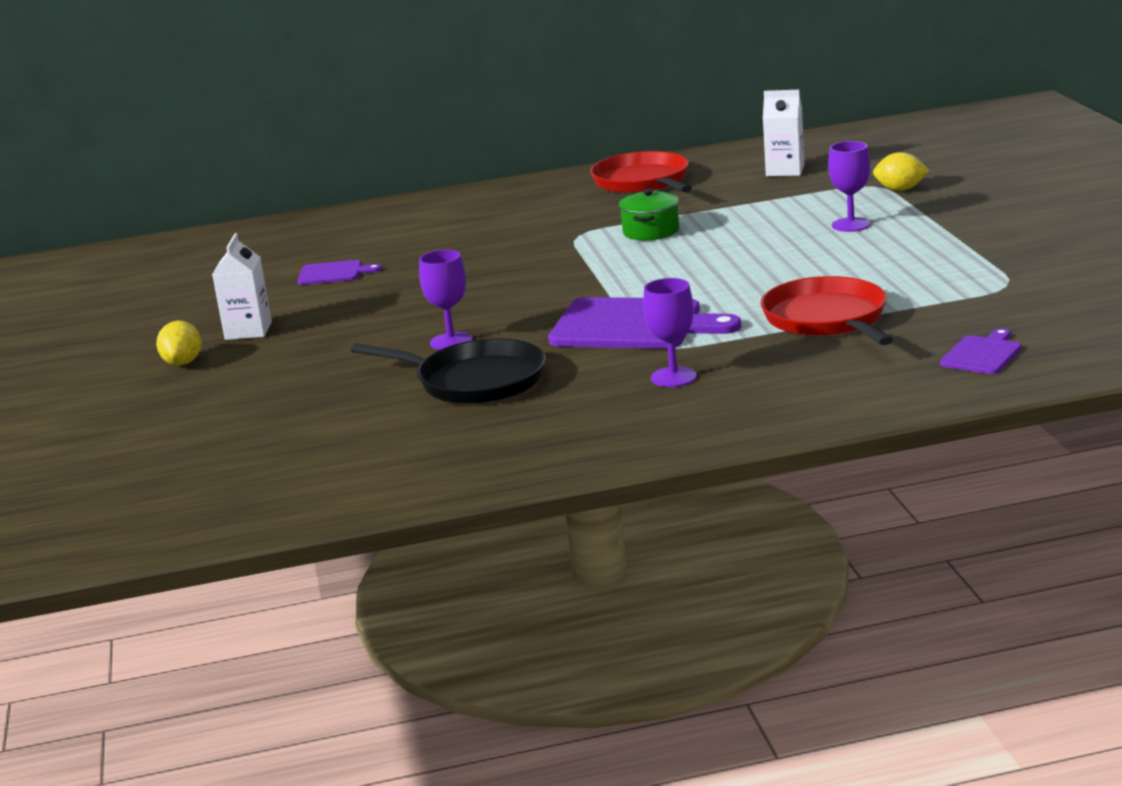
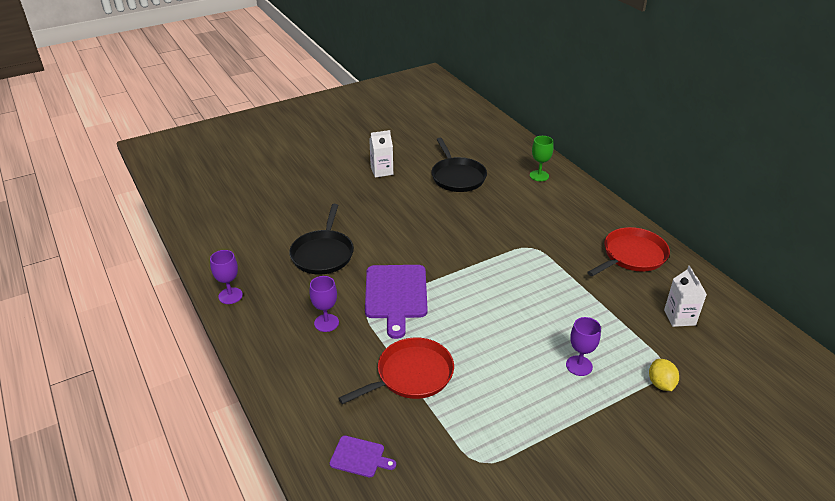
camera: 70 degrees right, 15 degrees up
(183, 363) = (344, 163): yellow lemon -> none
(333, 273) = (457, 177): purple cutting board -> black pan
(392, 219) = (539, 176): none -> green goblet
(451, 341) = (371, 235): purple goblet -> purple goblet (230, 296)
(651, 231) = (543, 275): green pot -> none

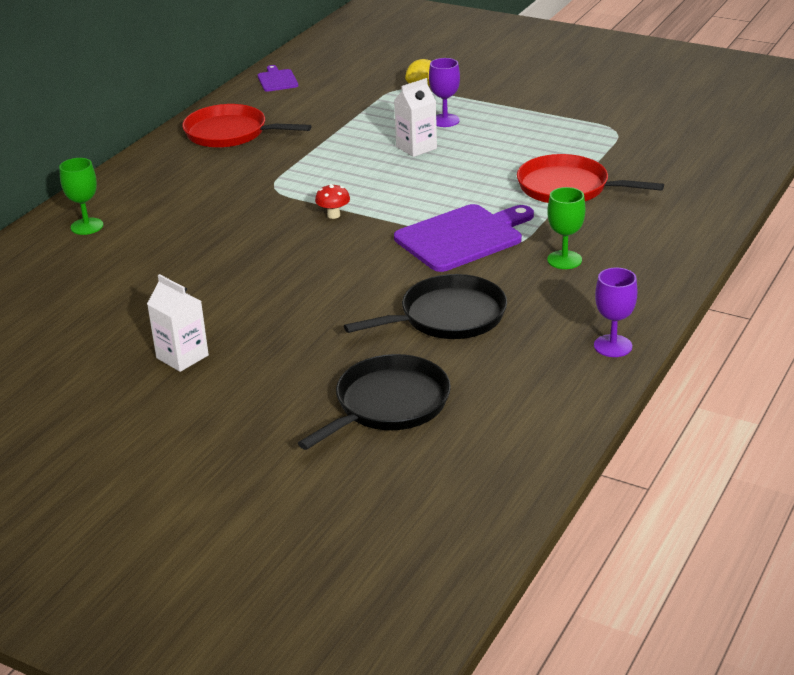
camera: 120 degrees left, 5 degrees down
(326, 323) = (564, 260): purple goblet -> green goblet
(360, 457) = (692, 177): purple cutting board -> purple cutting board (277, 80)
(457, 177) = (143, 286): black pan -> black pan (388, 405)
(473, 257) = (333, 215): none -> red mushroom
(679, 317) = (316, 95): white carton -> white carton (416, 148)

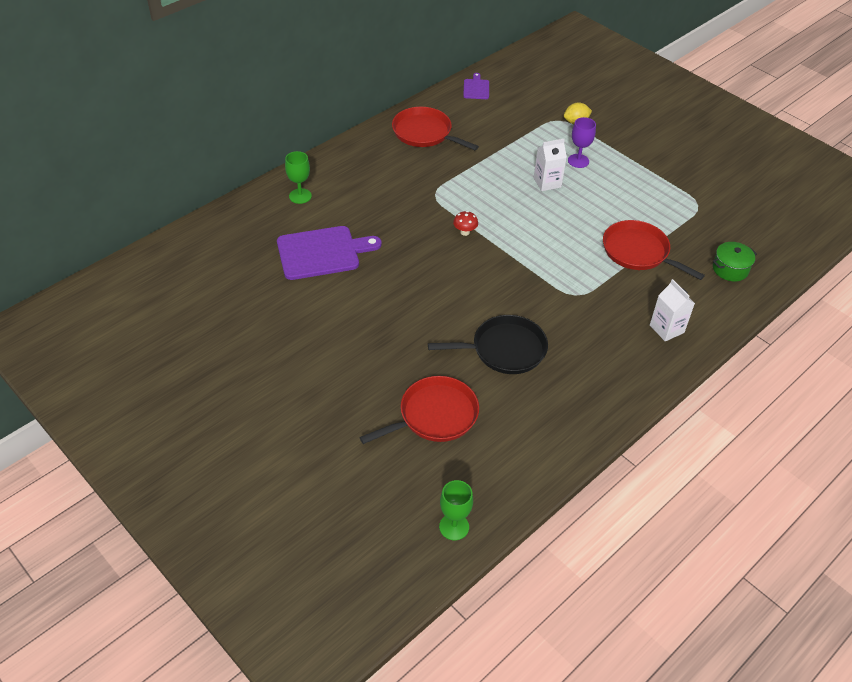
camera: 15 degrees right, 15 degrees up
(182, 357) = (320, 332): white carton -> white carton (666, 329)
(388, 405) = (434, 416): black pan -> red pan
(463, 237) = (544, 278): purple cutting board -> purple cutting board (322, 252)
(564, 260) = (606, 321): green goblet -> green goblet (454, 527)
(613, 346) = (605, 411): purple goblet -> none
(689, 180) = (730, 269): none -> green pot

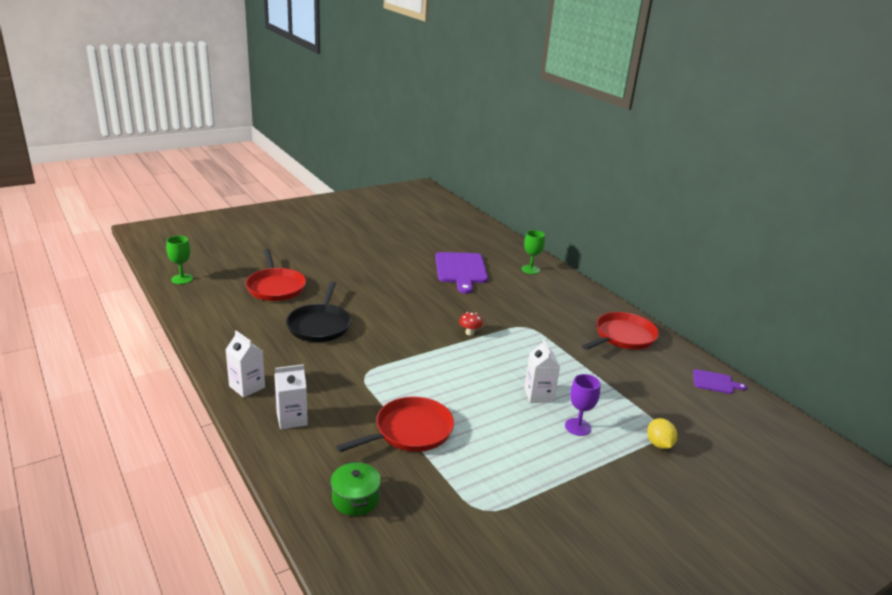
camera: 100 degrees right, 20 degrees down
(641, 375) = (247, 387): none -> white carton

